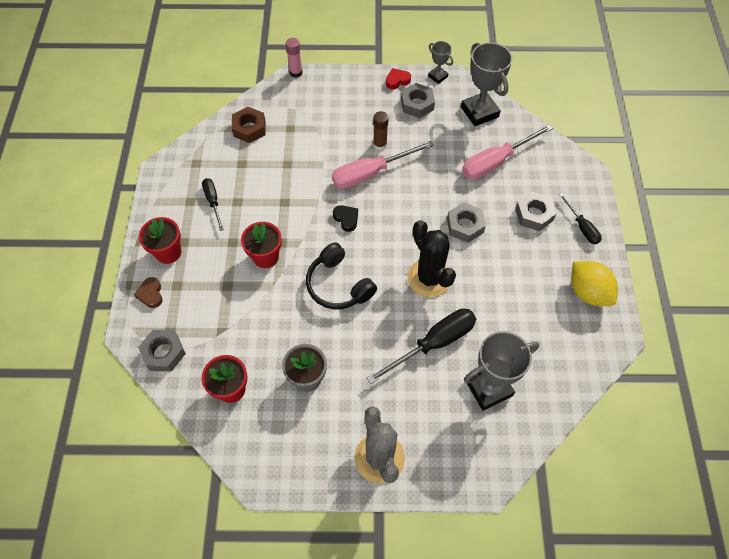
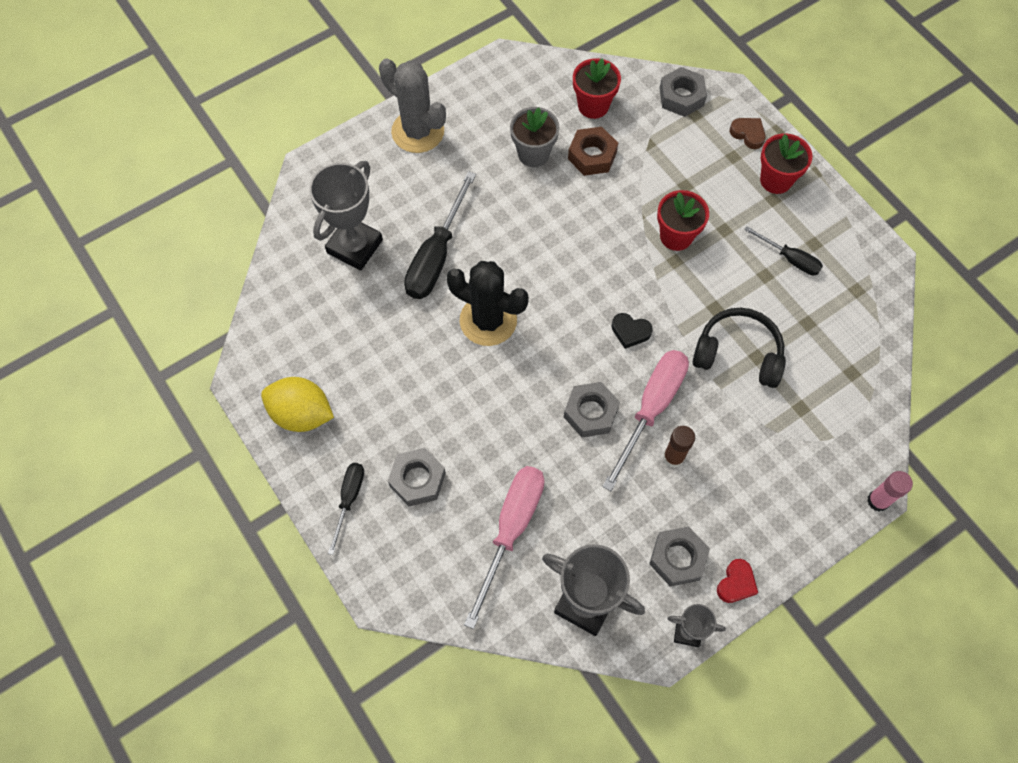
camera: 145 degrees right, 5 degrees up
(249, 128) = (847, 375): brown nut -> brown nut (592, 156)
(338, 285) = (577, 254): black headphones -> black headphones (738, 353)
(465, 225) = (491, 410): grey nut -> grey nut (590, 412)
(581, 227) = (349, 499): black screwdriver -> black screwdriver turned 75 degrees clockwise

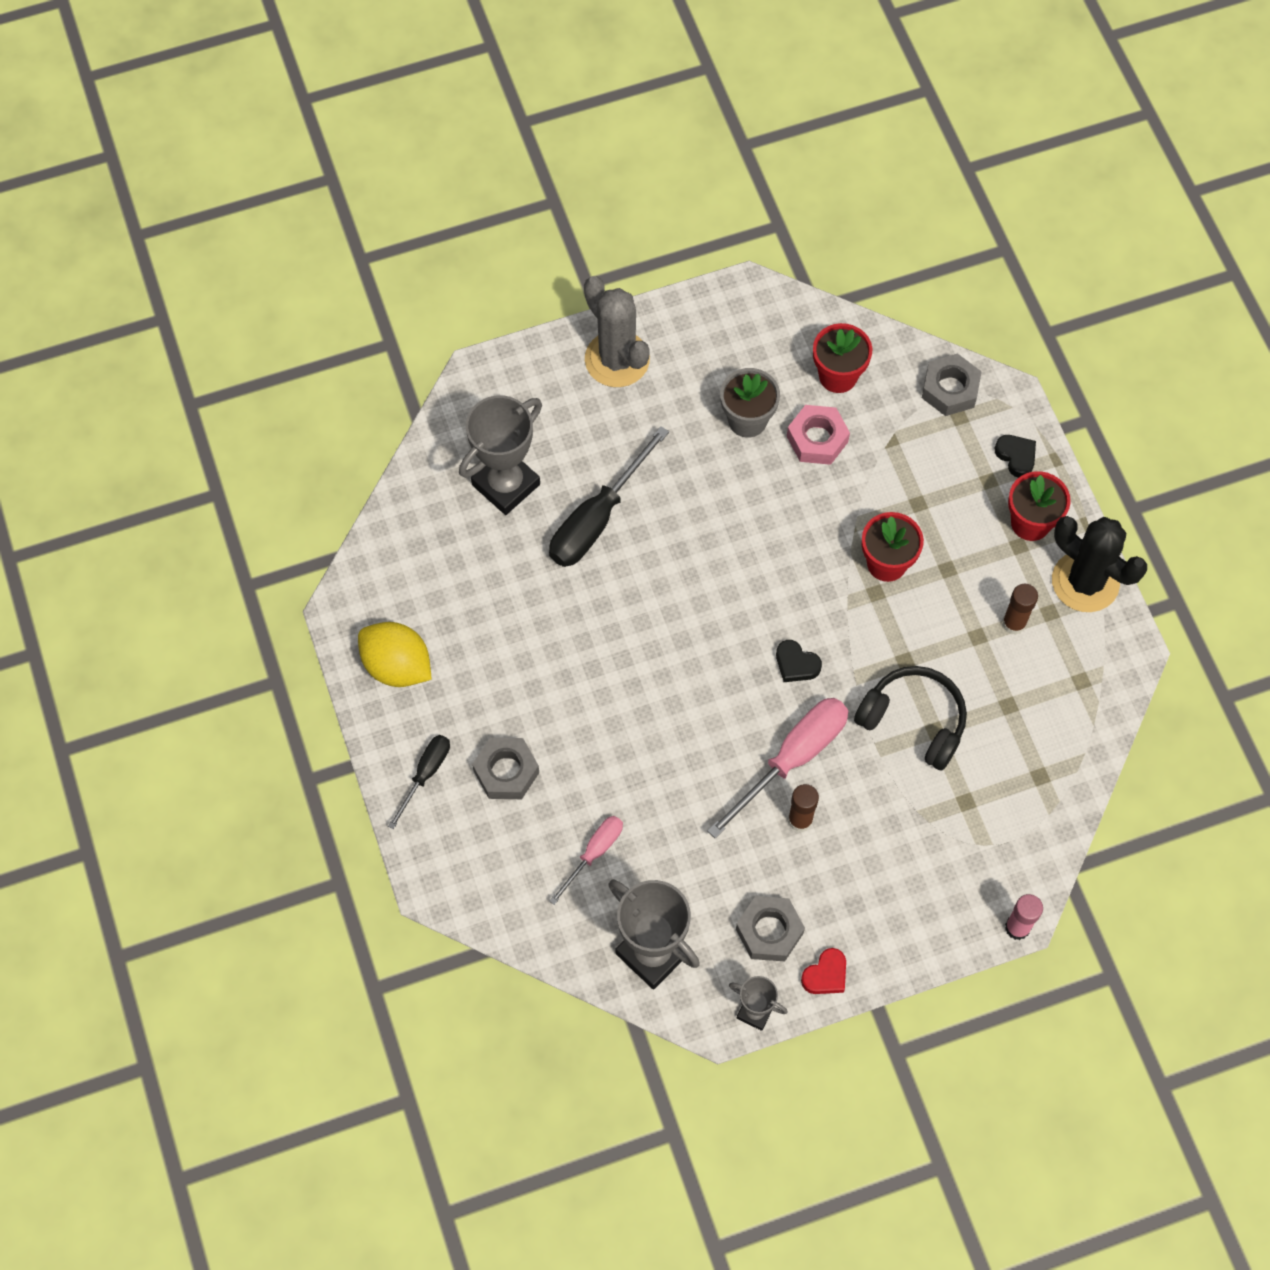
camera: 15 degrees right, 0 degrees up
(488, 320) = (635, 610): black cactus -> black cactus (1085, 582)
(511, 530) = (594, 853): pink screwdriver -> pink screwdriver, size x0.56
(590, 412) = (721, 746): grey nut -> none
(592, 156) = (817, 439): brown nut -> pink nut
(748, 134) = (1016, 456): brown heart -> black heart
(790, 259) = (1014, 623): black screwdriver -> brown glue stick

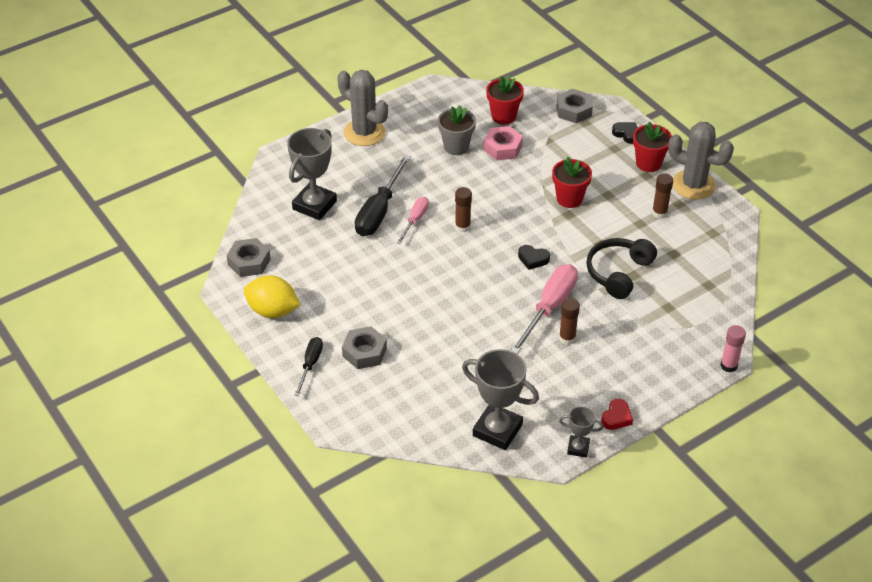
camera: 15 degrees left, 20 degrees down
(594, 853) = (438, 384): pink screwdriver -> pink screwdriver (415, 220)
(711, 578) = (462, 227): none -> brown glue stick
(769, 931) = (570, 402): grey nut -> grey nut (249, 262)
(914, 721) = (618, 273): black headphones -> black headphones turned 75 degrees counterclockwise
(1085, 582) = (693, 185): black cactus -> grey cactus

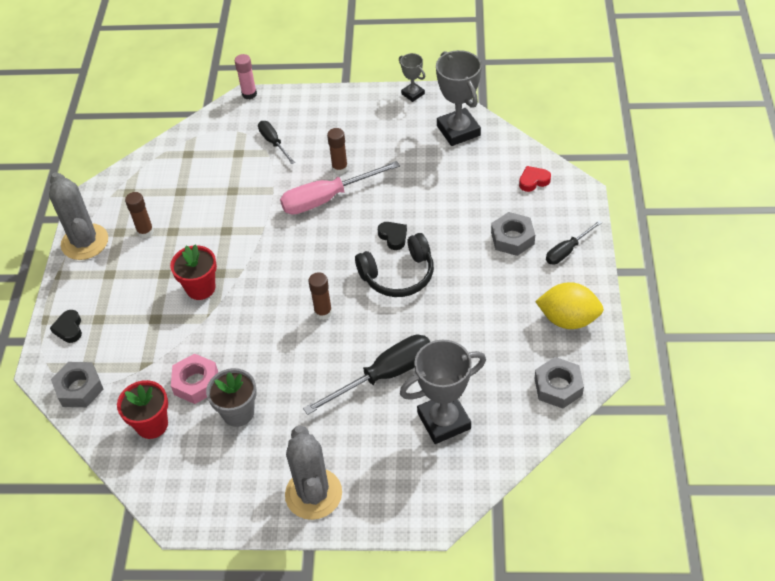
camera: 140 degrees left, 5 degrees up
(273, 311) = (568, 319): yellow lemon -> yellow lemon turned 45 degrees counterclockwise
(415, 220) = (360, 345): pink screwdriver -> none
(533, 259) = (295, 247): black heart -> black heart (393, 237)
(616, 417) = (365, 99): red heart -> red heart (533, 181)
(618, 273) = (241, 198): black headphones -> black headphones (398, 275)
(648, 163) = (91, 285): red flower pot -> none
(650, 331) = (273, 142): none -> black screwdriver

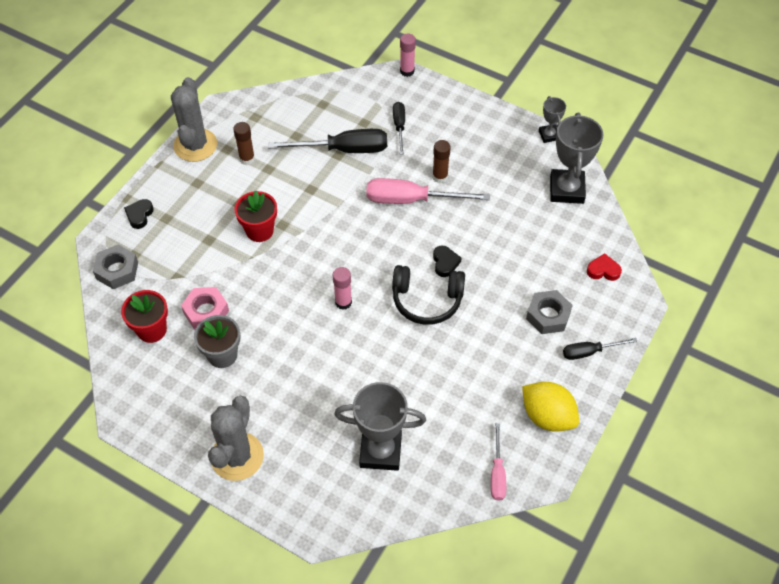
camera: 25 degrees right, 5 degrees up
(323, 312) = (343, 302): brown glue stick -> pink glue stick
(385, 375) = (358, 385): black screwdriver -> black screwdriver (343, 150)
(558, 387) = (497, 473): grey nut -> pink screwdriver

